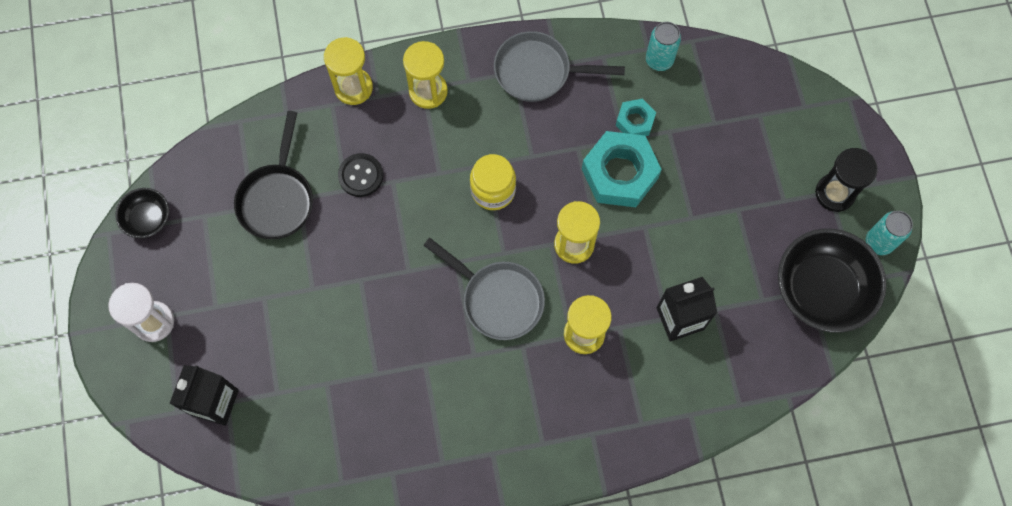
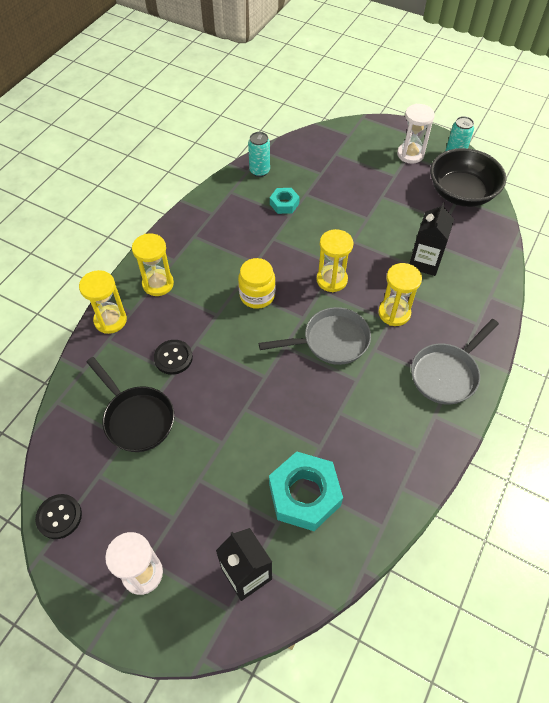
camera: 50 degrees left, 15 degrees down
(147, 218) = (59, 517): black bowl -> black button
(538, 71) = (206, 225): grey pan -> grey pan (447, 374)
(619, 173) = (309, 230): turquoise nut -> turquoise nut (304, 495)
(835, 193) = (410, 154): black hourglass -> white hourglass

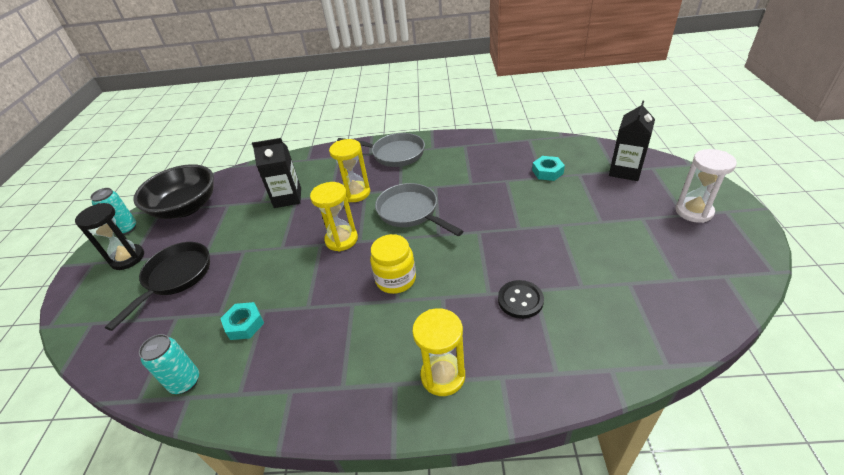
camera: 115 degrees left, 15 degrees down
(59, 517) = (737, 281): black button -> none
(110, 320) = (531, 390): yellow hourglass -> none
(136, 418) = (604, 288): black pan -> black pan (175, 277)
(304, 495) = (547, 172): turquoise nut -> turquoise nut, size x0.53
(410, 154) = (127, 258): white hourglass -> black hourglass

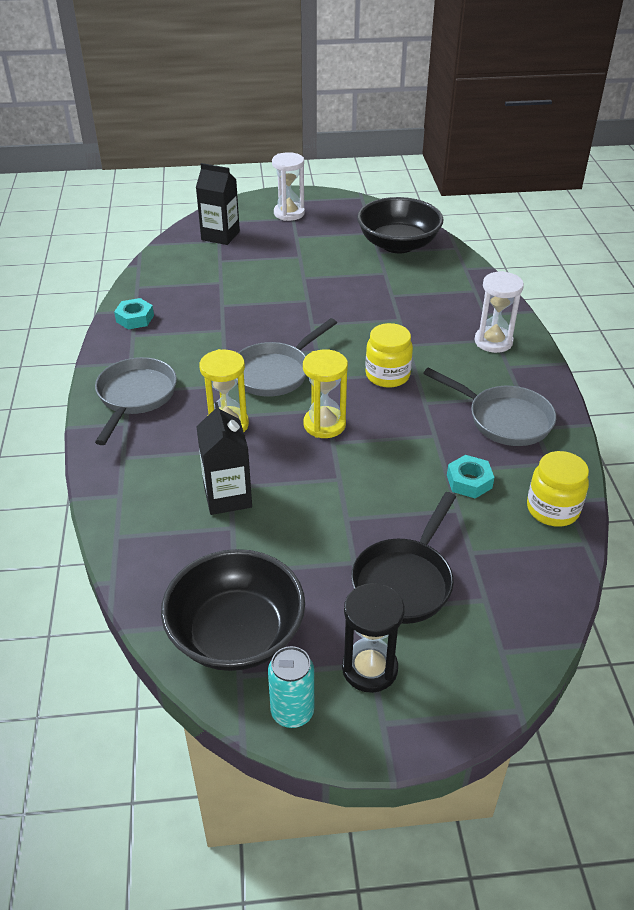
camera: 100 degrees left, 0 degrees up
(175, 277) = (405, 581): black pan -> black pan turned 75 degrees counterclockwise
(185, 382) = (552, 509): turquoise can -> yellow jar
(311, 364) = (504, 419): none -> grey pan
(443, 376) = (493, 341): yellow hourglass -> white hourglass
(520, 300) = (405, 302): black button -> none
(547, 172) = (211, 278): turquoise nut -> turquoise nut (135, 318)
(654, 302) = (398, 244): none -> black bowl

